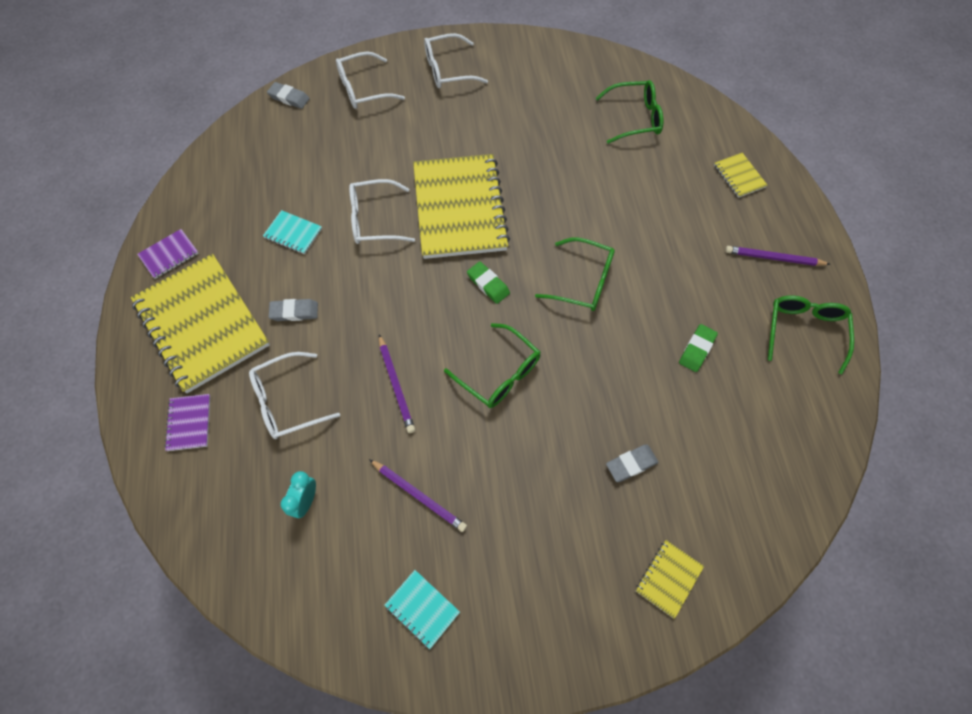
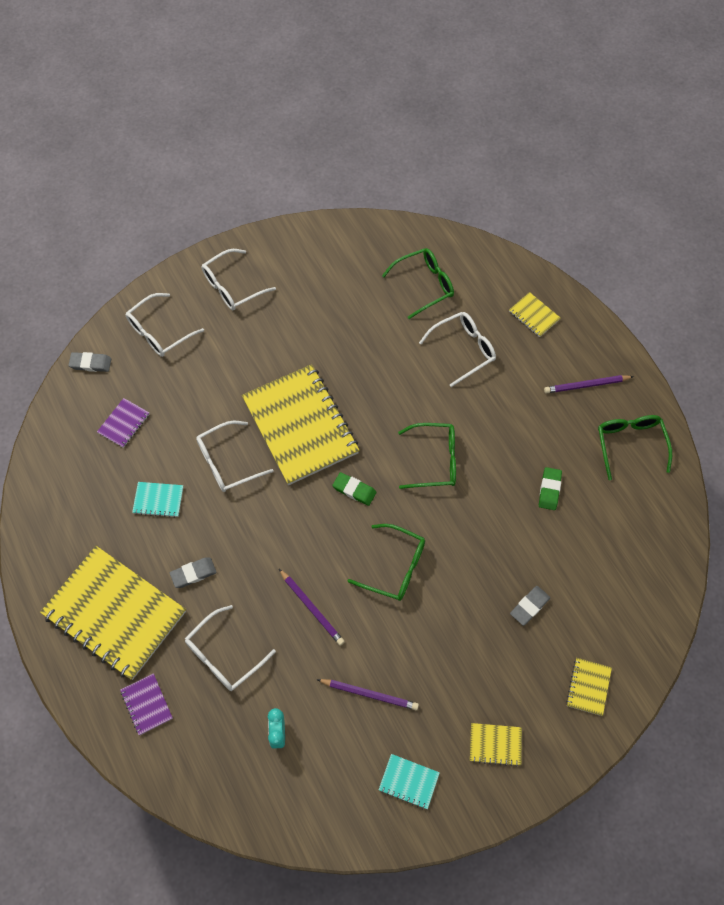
camera: 20 degrees left, 0 degrees up
(169, 255) = (51, 559): purple notebook -> purple notebook (124, 424)
(536, 604) = (495, 745): none -> yellow notebook
(652, 187) = (463, 350): none -> white glasses

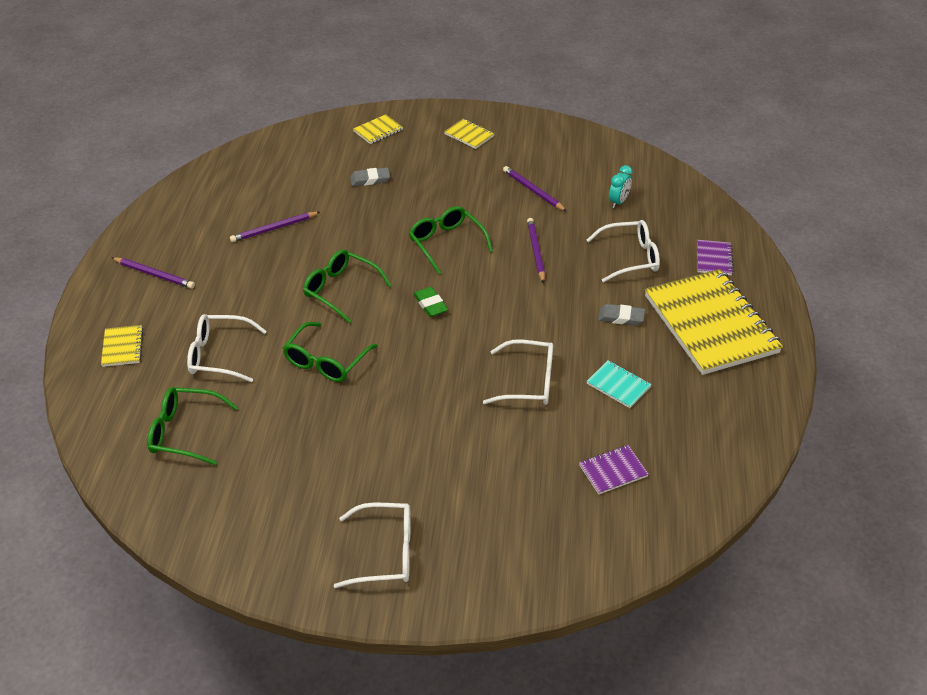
camera: 145 degrees left, 20 degrees down
(90, 363) = (615, 557): grey eraser -> none
(160, 332) = (509, 548): white glasses -> none
(301, 426) = (433, 375): yellow notebook -> none
(408, 782) = (544, 145): turquoise notebook -> none
(549, 490) = (274, 228): green eraser -> purple pencil
(630, 445) = (177, 223): green glasses -> green glasses (326, 361)

